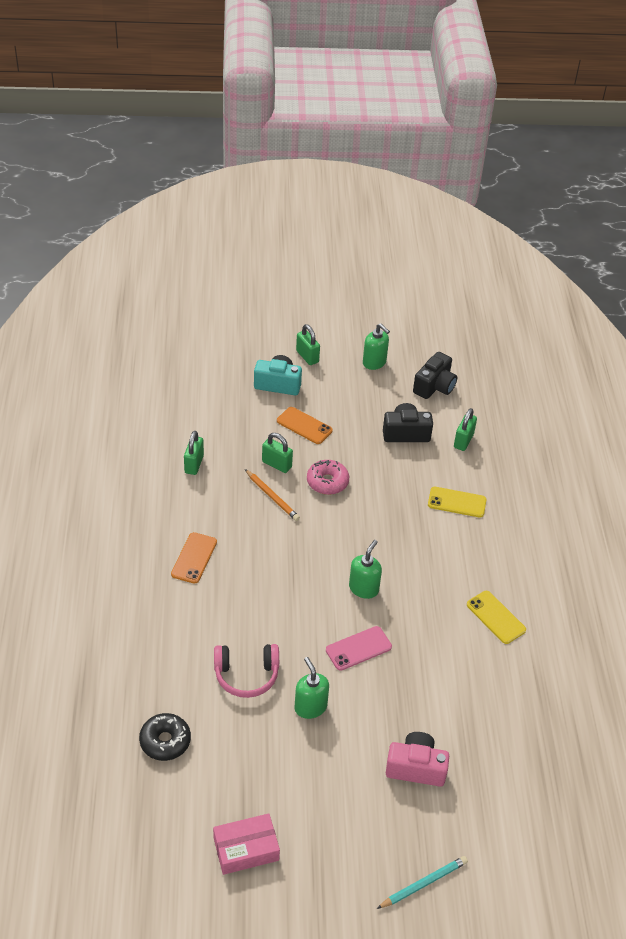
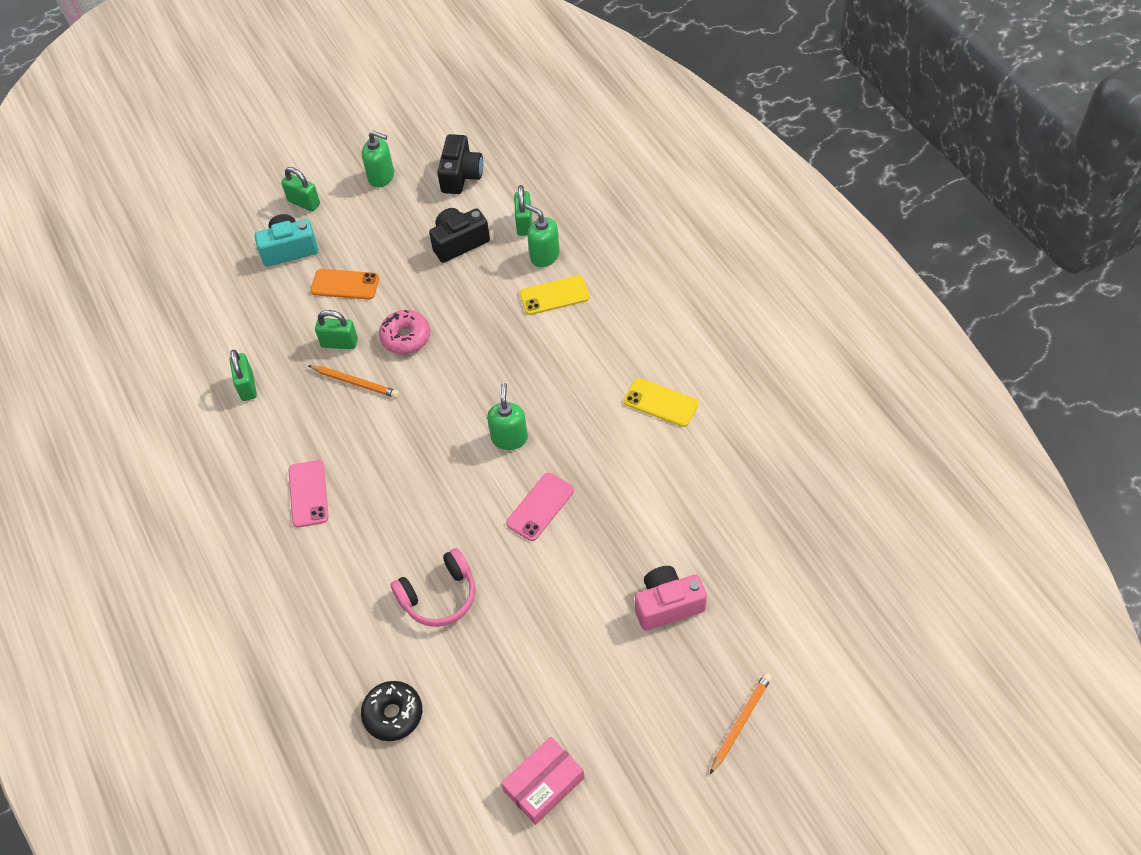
camera: 20 degrees left, 10 degrees up
(194, 558) = (308, 494): orange phone -> pink phone
(310, 707) = (525, 596): green soap dispenser -> green soap dispenser (544, 256)
(424, 883) = (740, 722): turquoise pencil -> orange pencil

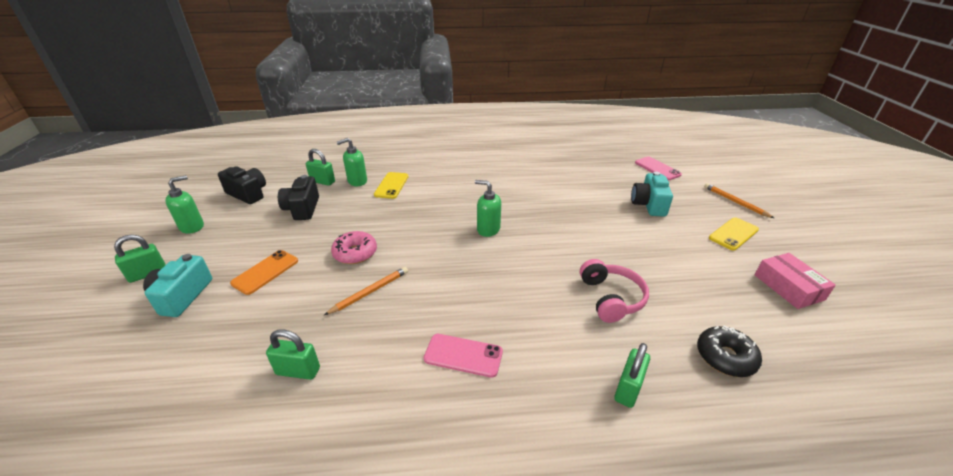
camera: 70 degrees left, 20 degrees down
(339, 343) = (320, 291): green padlock -> green padlock (628, 389)
(540, 507) = (553, 231): pink phone -> pink phone (657, 169)
(661, 402) = (504, 172): yellow phone -> yellow phone (733, 234)
(667, 605) = (648, 204): pink camera -> turquoise camera

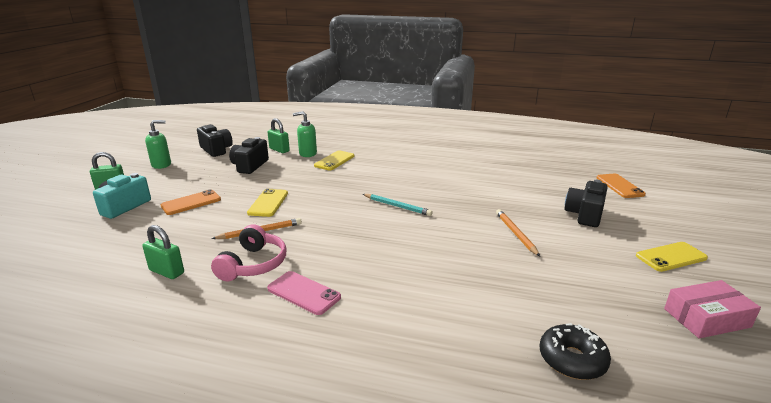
camera: 20 degrees right, 10 degrees down
(355, 253) = (268, 203): pink donut -> yellow phone
(488, 229) = (397, 206): green soap dispenser -> turquoise pencil
(611, 298) = (480, 282): pink headphones -> pink headphones (253, 264)
(628, 389) = (440, 357): green padlock -> none
(648, 204) = (584, 214): turquoise camera -> black camera
(657, 169) = (619, 186): pink phone -> orange phone
(735, 202) = (696, 229): orange pencil -> orange pencil (515, 233)
(788, 287) = (706, 318): pink box -> pink box turned 75 degrees clockwise

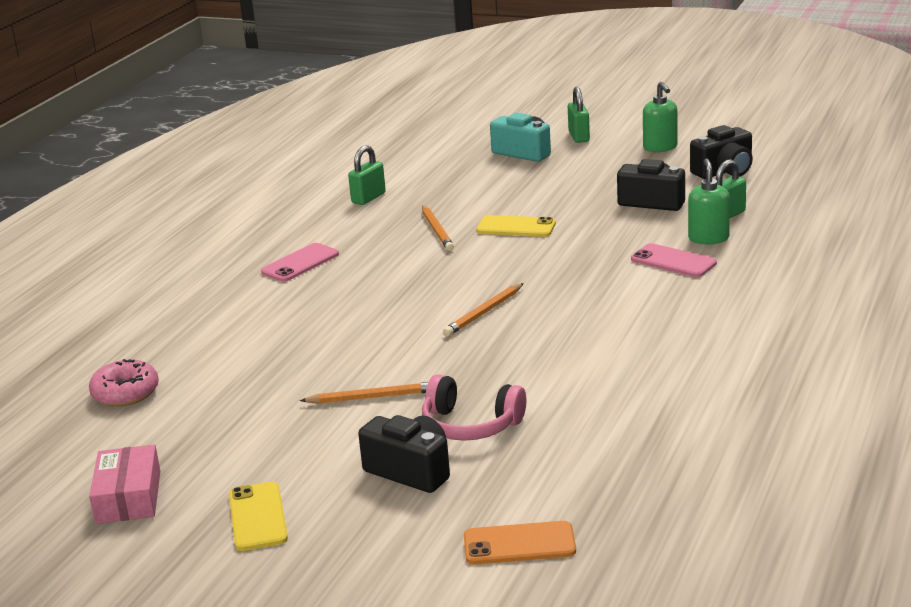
camera: 100 degrees right, 0 degrees up
(191, 203) = (527, 184): orange phone -> none
(253, 264) = (365, 235): pink headphones -> pink headphones (470, 425)
(334, 161) = (673, 261): yellow phone -> pink phone
(397, 206) = (484, 313): turquoise pencil -> orange pencil
(572, 359) = (125, 393): black donut -> pink donut

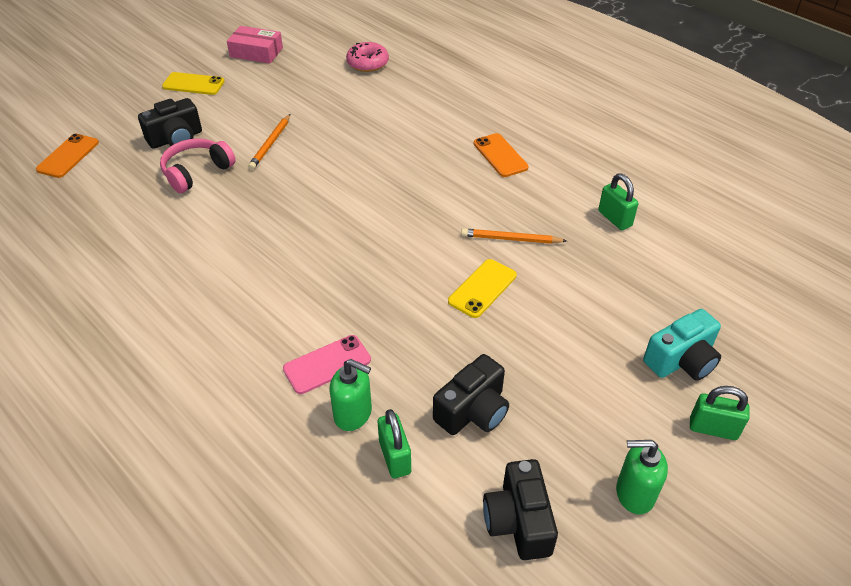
camera: 110 degrees right, 20 degrees up
(300, 263) = (500, 155): pink phone -> orange phone
(484, 313) = (337, 221): orange pencil -> none

